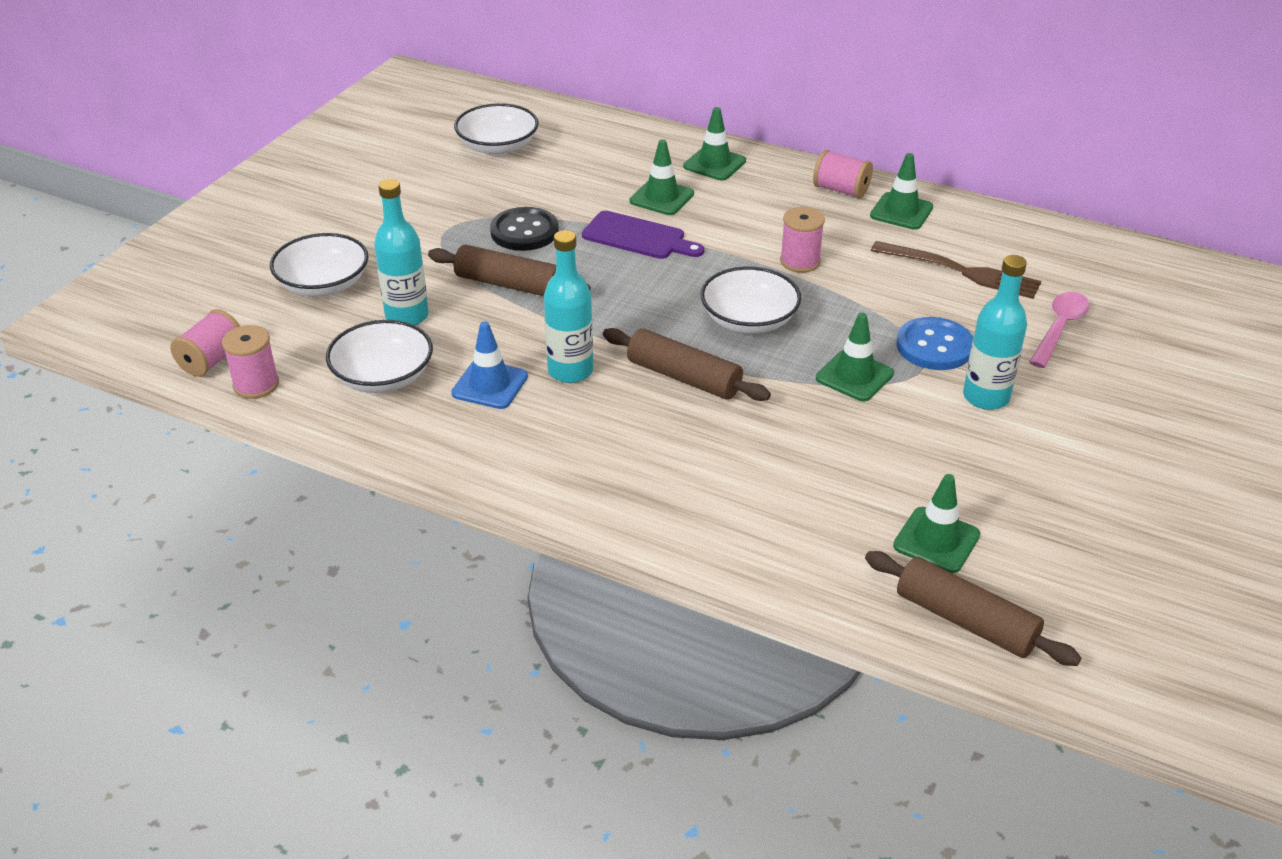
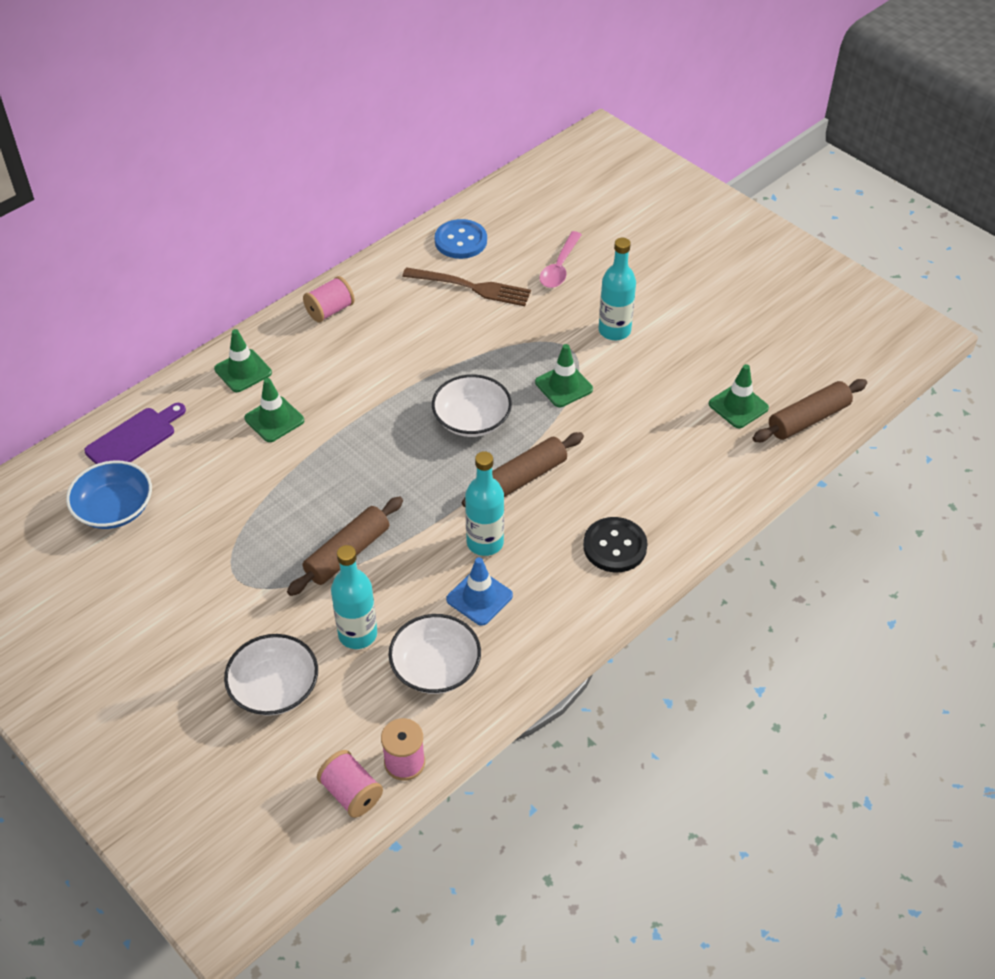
camera: 70 degrees left, 10 degrees up
(498, 146) = (114, 508): white bowl -> blue bowl
(524, 231) = (272, 524): black button -> black button (615, 546)
(638, 237) = (325, 451): purple cutting board -> purple cutting board (134, 438)
(800, 261) = (413, 367): pink spool -> none
(901, 211) = (379, 289): green traffic cone -> none
(934, 346) = (550, 334): blue button -> blue button (460, 241)
(961, 271) = (472, 287): brown fork -> brown fork turned 60 degrees clockwise
(1059, 328) = (559, 267): pink spoon -> pink spoon turned 120 degrees counterclockwise

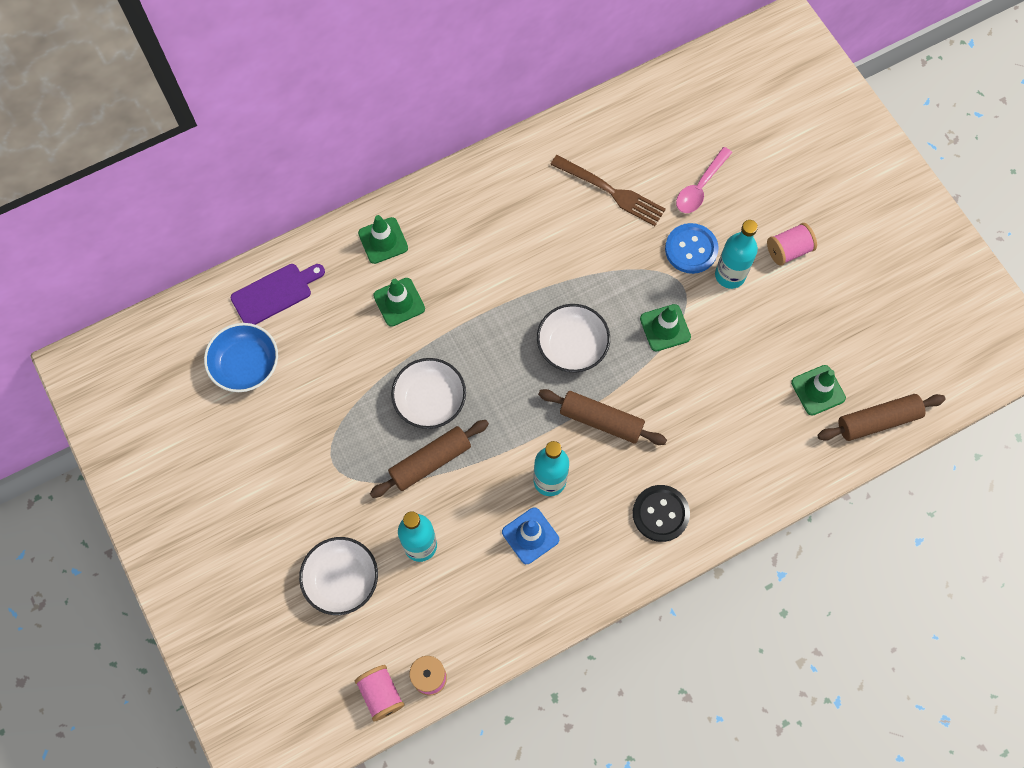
camera: 15 degrees right, 20 degrees up
(330, 310) = (475, 189): pink spool -> pink spool (788, 250)
(435, 667) = (476, 595): white bowl -> white bowl (430, 400)
(460, 241) = (615, 132): blue button -> blue button (691, 249)
(523, 478) = (601, 420): brown rolling pin -> brown rolling pin turned 45 degrees clockwise

